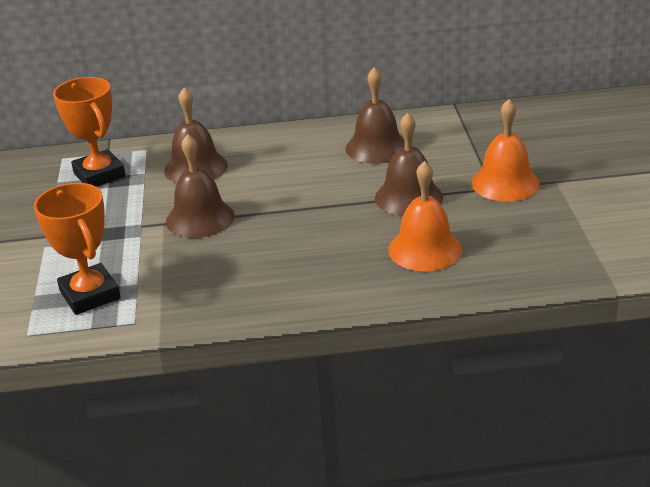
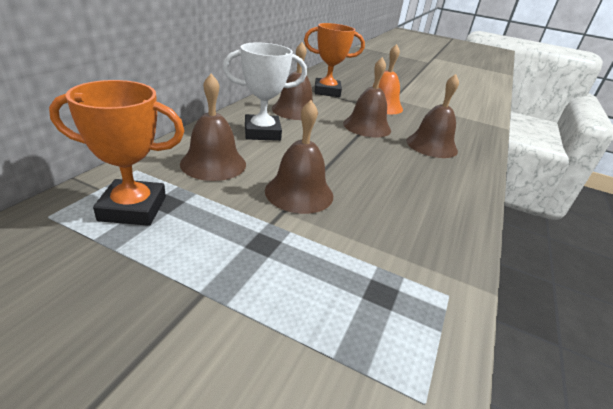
camera: 65 degrees left, 0 degrees up
(90, 295) = (372, 307): orange trophy -> orange trophy (327, 91)
(289, 158) = (262, 132): none -> white trophy
(425, 249) = (431, 145): orange bell -> brown bell

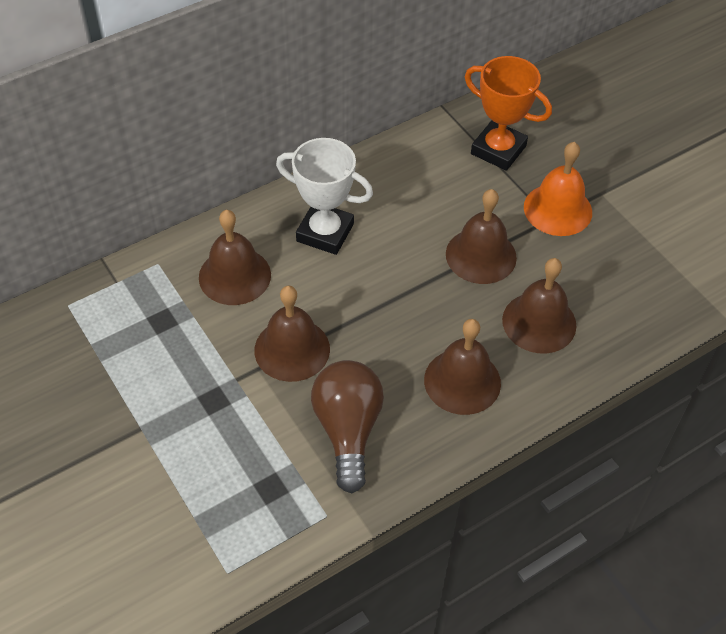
camera: 35 degrees right, 20 degrees up
(133, 208) = (132, 318): orange trophy -> none
(295, 110) = (405, 192): brown bell -> brown bell (462, 381)
(393, 228) = (348, 430): none -> brown light bulb

